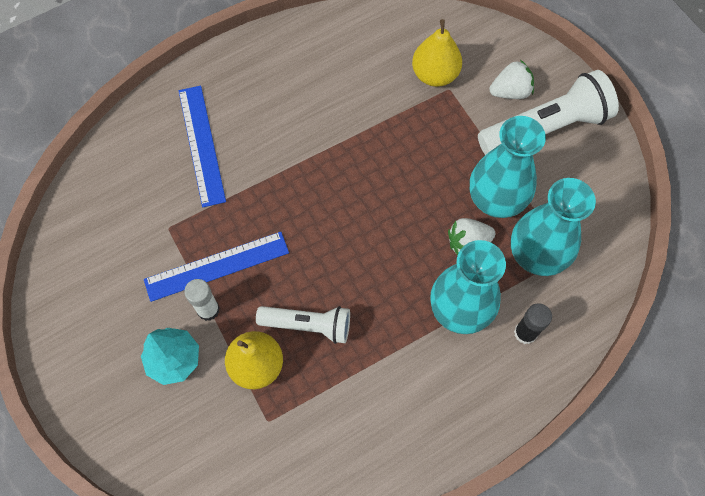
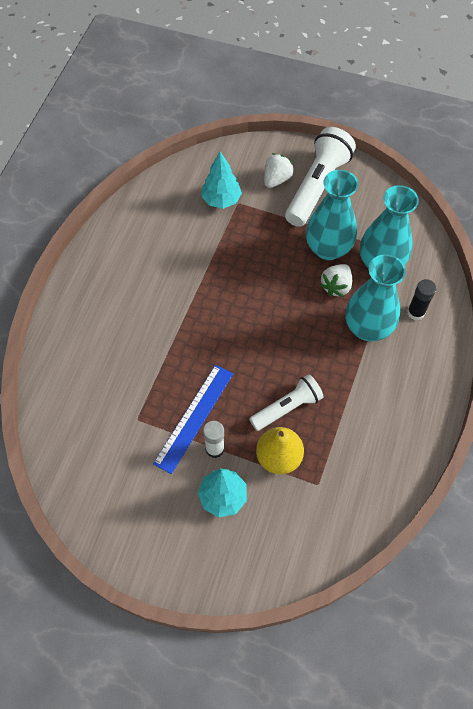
camera: 40 degrees left, 5 degrees down
(201, 145) = (108, 350): blue ruler -> none
(435, 74) = (221, 200): yellow pear -> turquoise tree

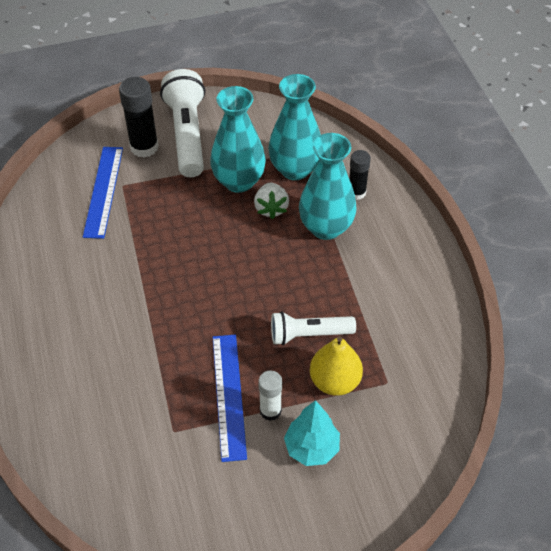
camera: 35 degrees left, 10 degrees down
(221, 200) = (104, 191): turquoise tree -> blue ruler
(276, 179) = (144, 147): white strawberry -> black glue stick
(287, 407) = (308, 334): white flashlight -> white flashlight turned 120 degrees counterclockwise

